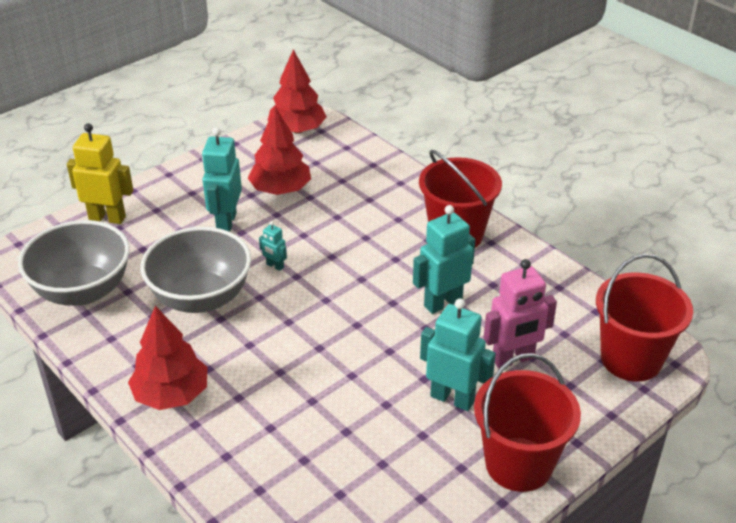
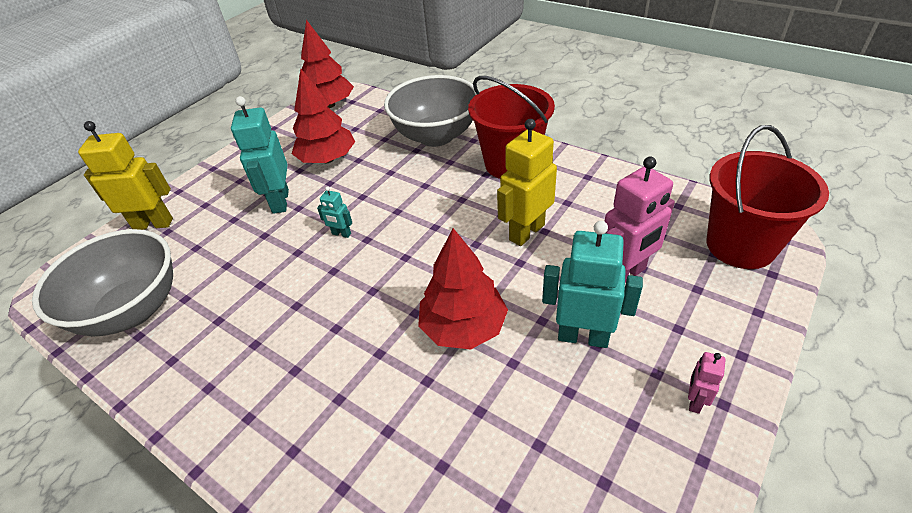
camera: 10 degrees left, 5 degrees up
(171, 394) = (256, 417): red tree -> red tree (463, 327)
(201, 298) = (269, 286): grey bowl -> grey bowl (436, 136)
(442, 303) = (526, 232): turquoise robot -> yellow robot
(518, 464) = (694, 401): red bucket -> pink robot

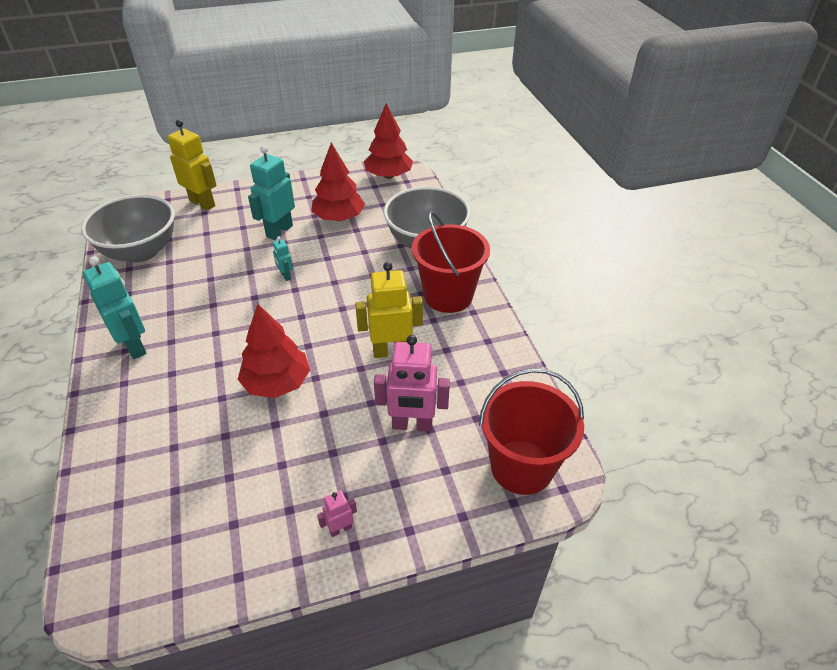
camera: 35 degrees right, 0 degrees up
(583, 336) = (332, 441): turquoise robot -> turquoise robot (135, 346)

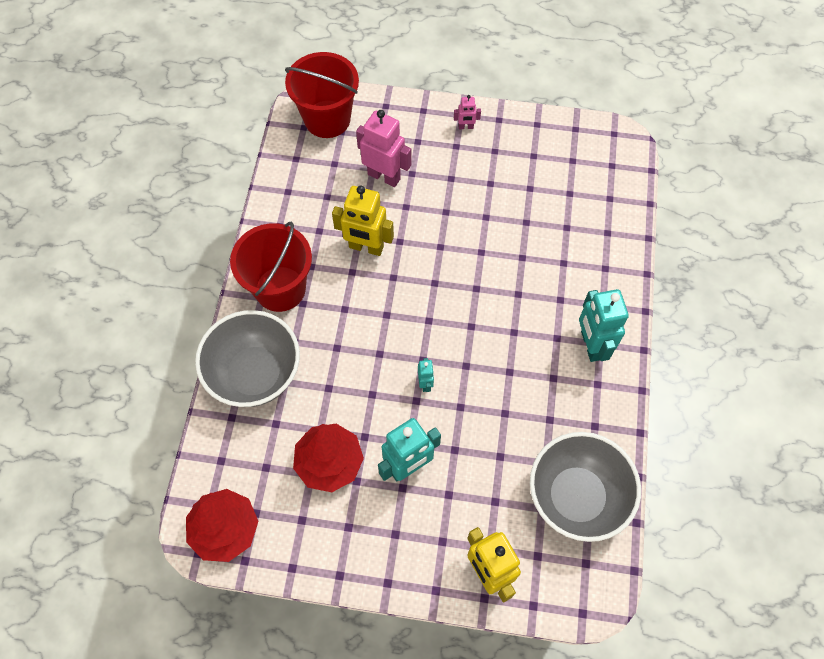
camera: 155 degrees left, 20 degrees up
(277, 383) = (473, 253): red tree -> none

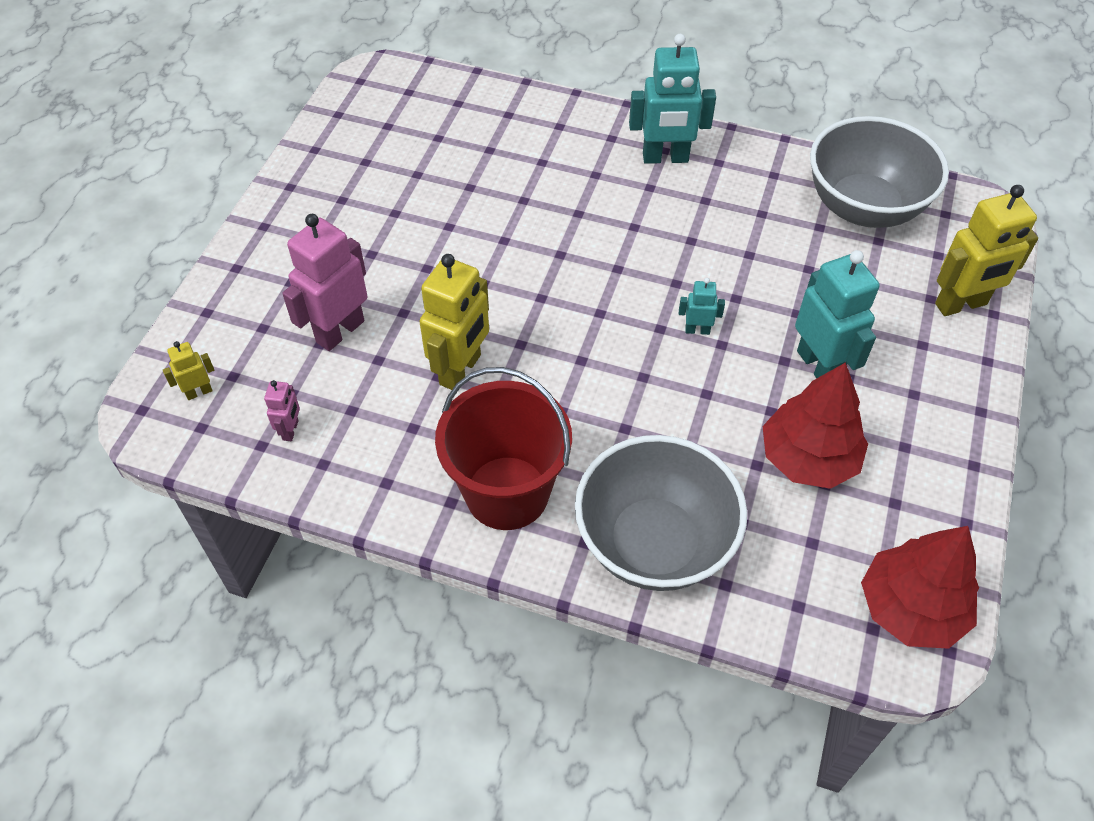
camera: 80 degrees left, 10 degrees down
(327, 119) = (199, 392): red bucket -> yellow robot
(466, 127) = (288, 224): pink robot -> pink robot (291, 430)

